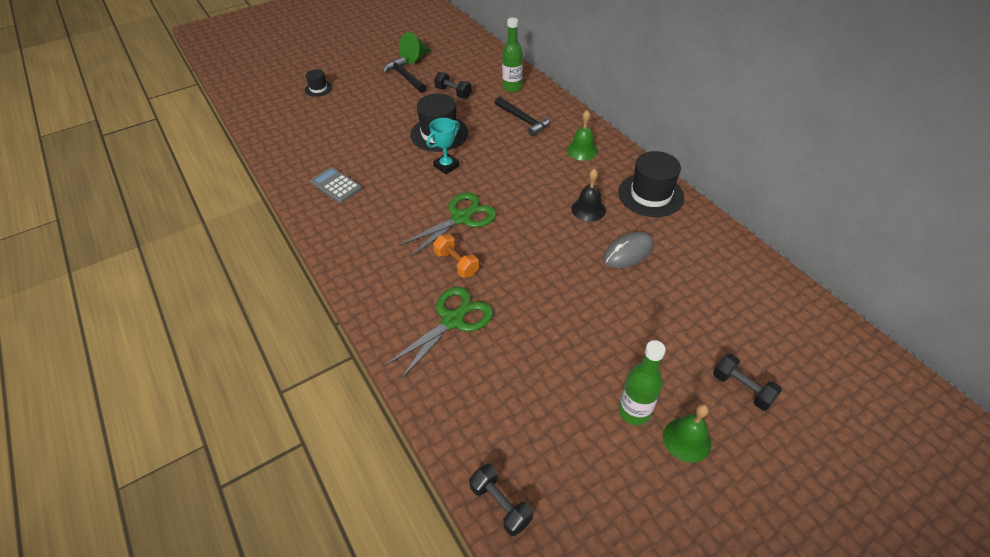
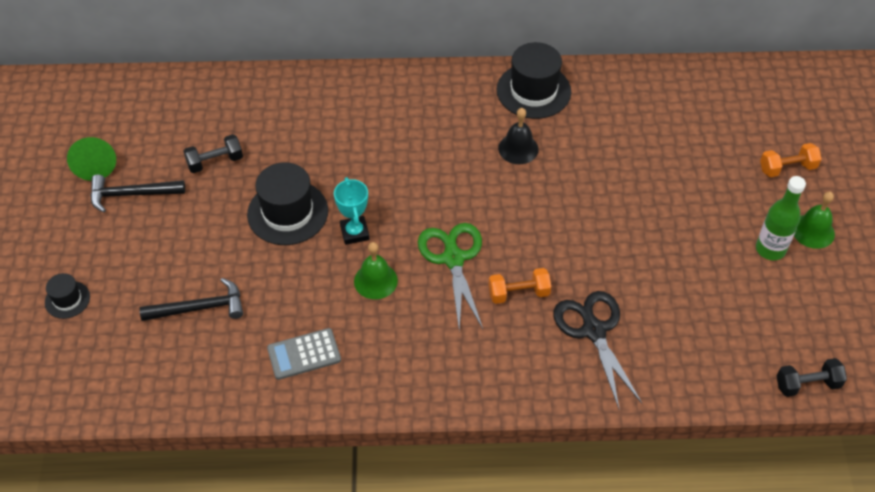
camera: 60 degrees left, 5 degrees up
(452, 320) = (594, 331): green scissors -> black scissors
(512, 87) = (256, 102): green bottle -> none
(523, 120) = (330, 124): black hammer -> black hammer (200, 308)
(582, 150) = (425, 104): green bell -> green bell (375, 280)
(628, 252) = (597, 152): grey mouse -> none
(742, 388) = (787, 168): black dumbbell -> orange dumbbell

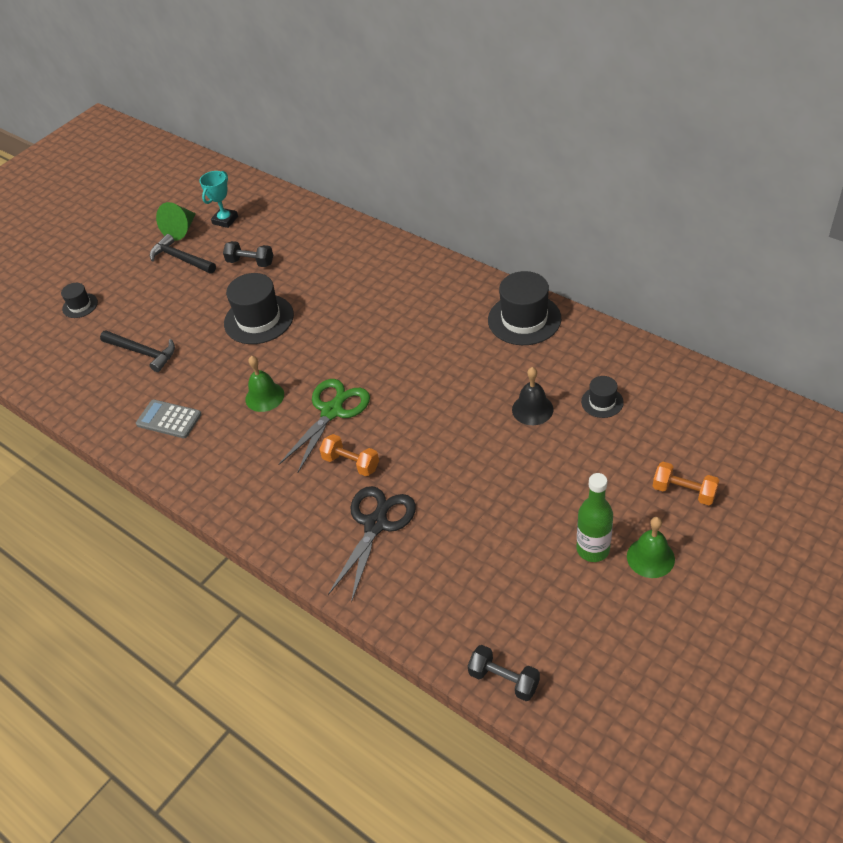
camera: 45 degrees right, 5 degrees down
(354, 232) = (286, 356): turquoise trophy -> turquoise trophy (225, 220)
(518, 148) = (465, 356): black bell -> black bell (532, 409)
(663, 130) = (602, 402): none -> black hat

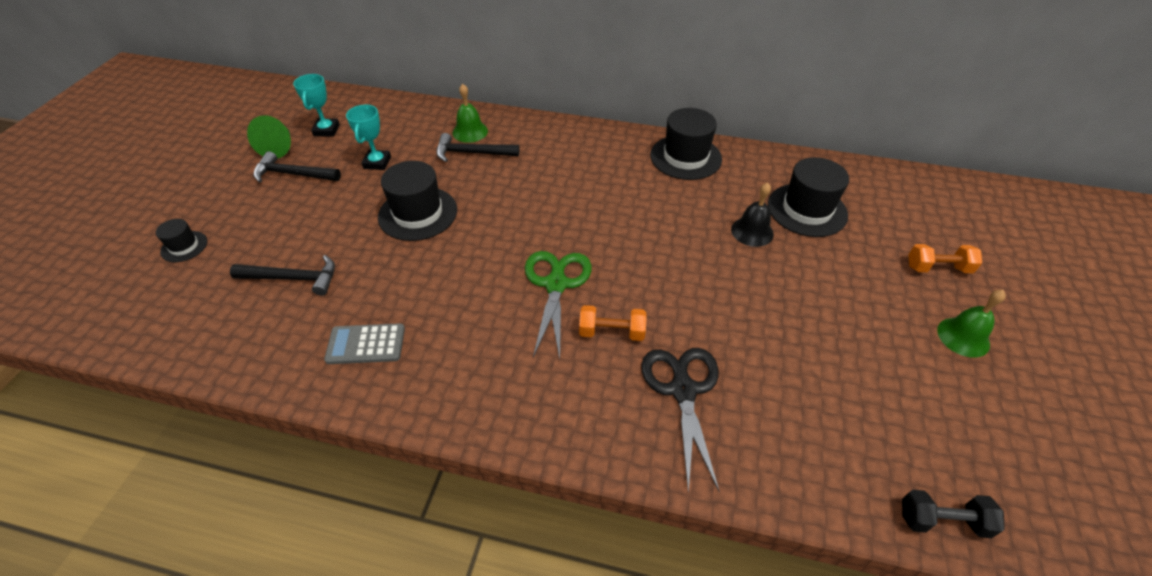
camera: 30 degrees left, 0 degrees up
(250, 262) = (377, 162): black dumbbell -> turquoise trophy
(264, 396) = (470, 289): green bell -> green bell (470, 131)
(332, 270) = (471, 153): none -> black hammer
(593, 549) = (909, 346): green bottle -> none
(602, 402) = (807, 210): black hat -> black hat, size x1.91

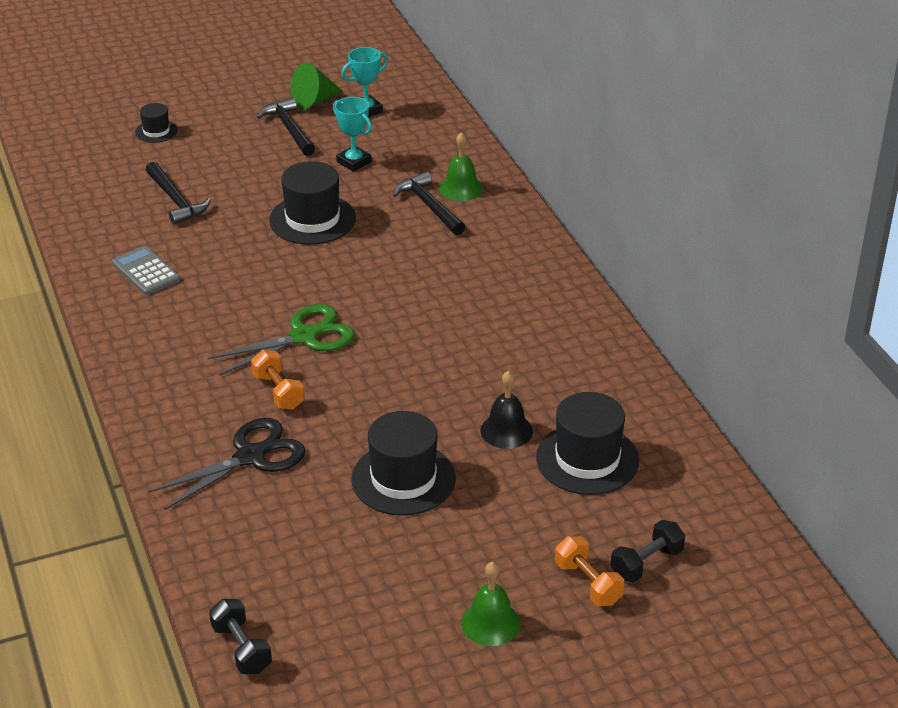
camera: 55 degrees right, 10 degrees down
(377, 162) = (354, 162): turquoise trophy -> turquoise trophy turned 75 degrees clockwise
(685, 157) = (584, 342): black hat -> black hat (403, 479)
(928, 233) = (646, 563): none -> black dumbbell

